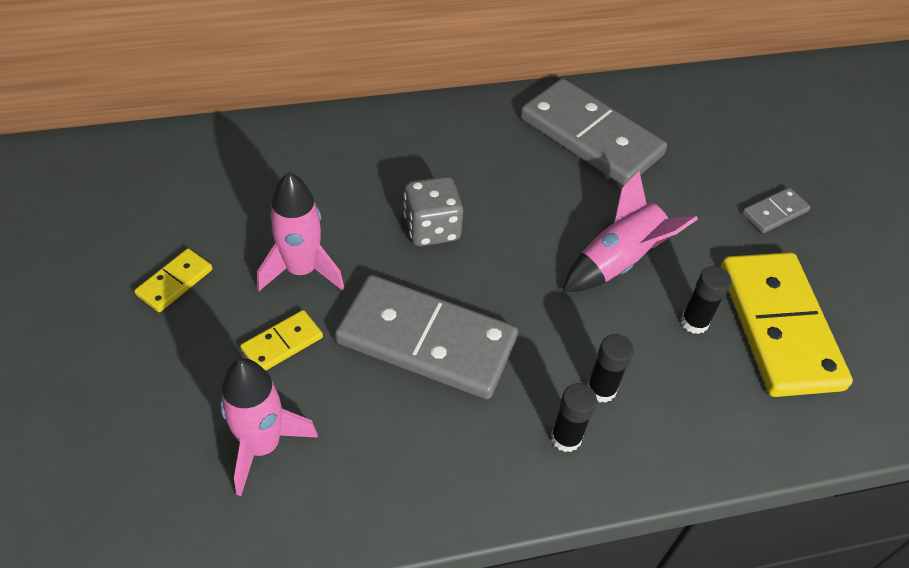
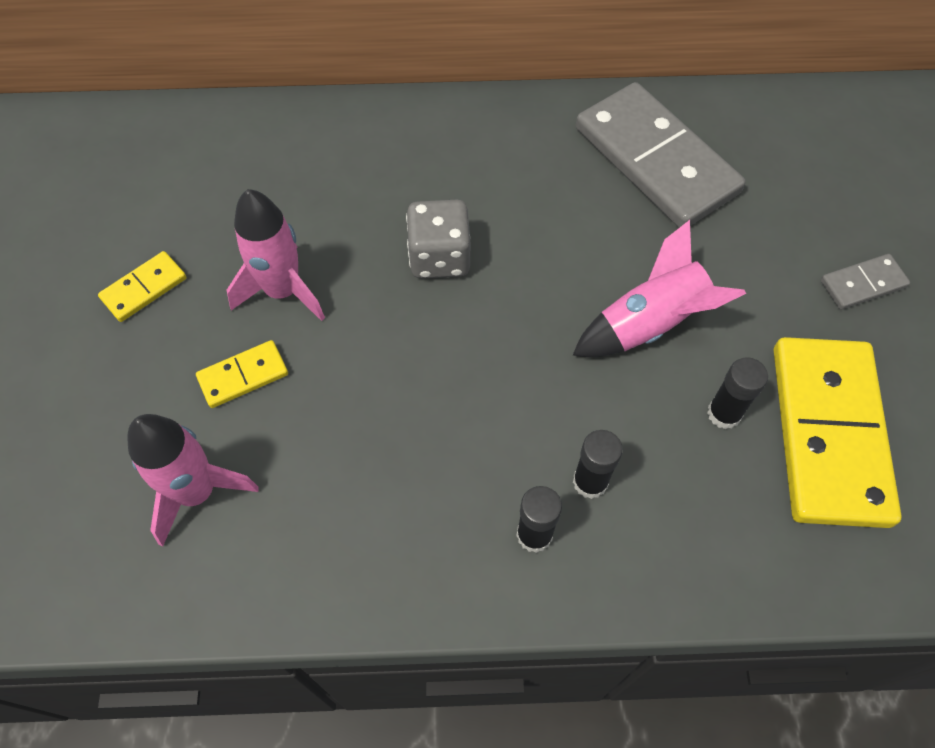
camera: 15 degrees right, 10 degrees up
(426, 341) = (402, 394): grey domino -> none

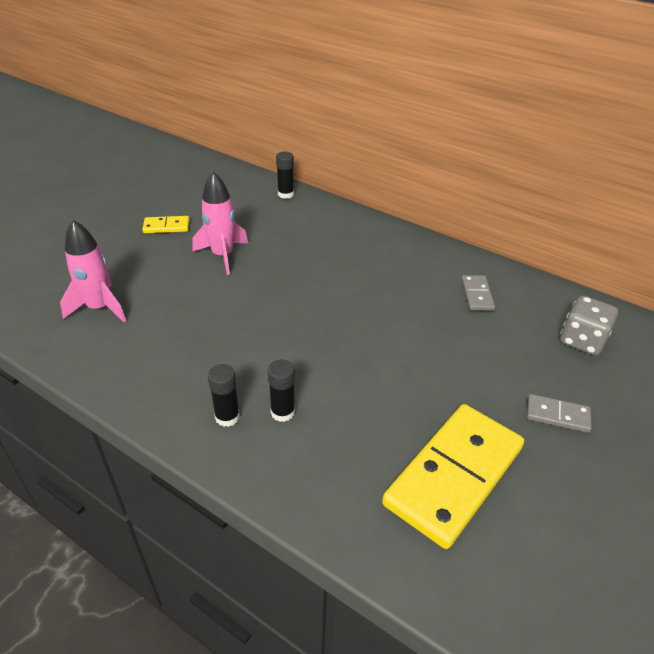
camera: 35 degrees right, 20 degrees down
(243, 376) = (169, 277): yellow domino -> none
(439, 257) = (311, 279): grey dice -> grey dice (582, 340)
(650, 324) = (395, 362): pink rocket -> none
(656, 160) = (477, 295): grey domino -> grey domino, size x0.44
(724, 413) = (395, 427): black glue stick -> black glue stick (285, 194)

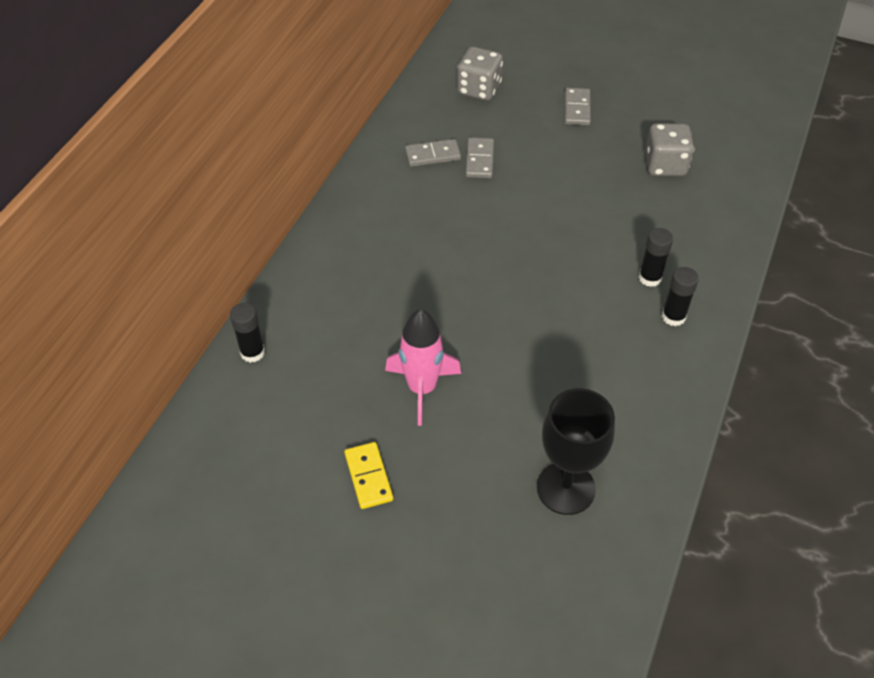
camera: 100 degrees left, 10 degrees up
(99, 308) = (566, 488): pink rocket -> black goblet
(453, 475) = (665, 165): yellow domino -> grey dice
(469, 323) = (479, 160): none -> grey domino

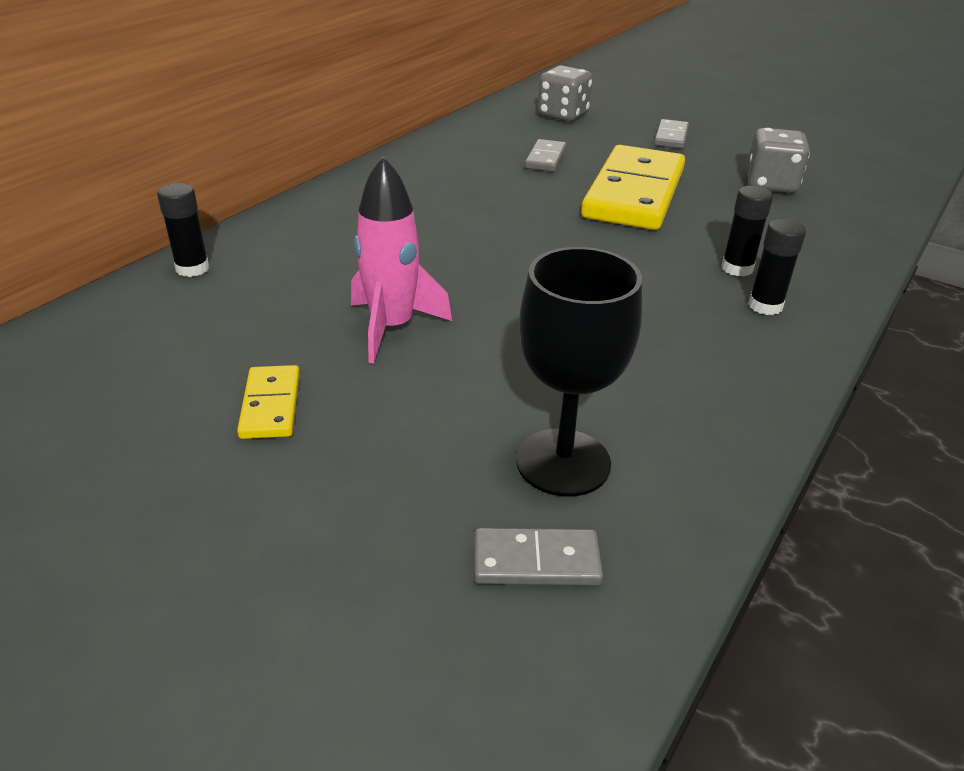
camera: 10 degrees right, 15 degrees down
(432, 155) = (492, 150): grey domino -> grey domino (536, 561)
(560, 197) = (633, 193): none -> yellow domino

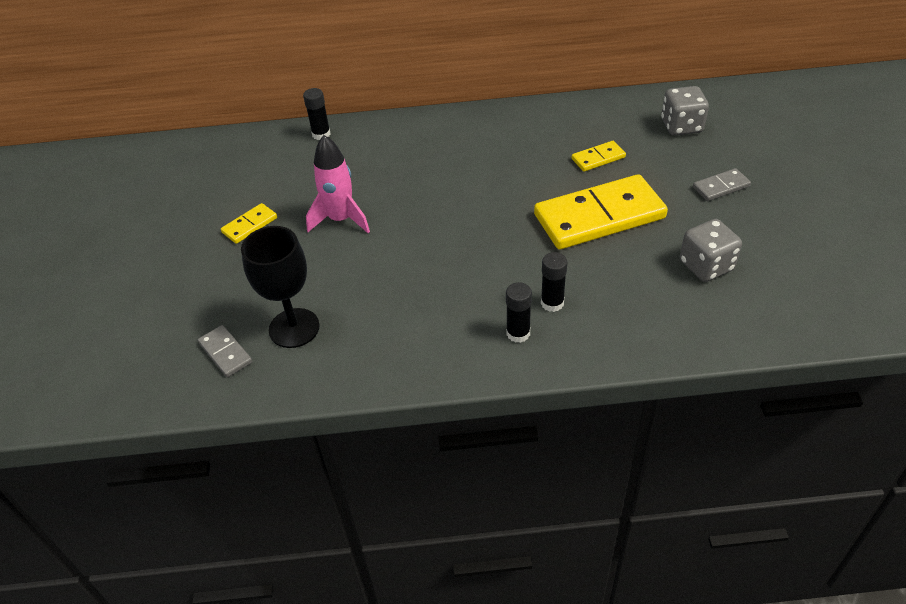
camera: 55 degrees right, 10 degrees up
(545, 158) = (598, 158): grey domino -> yellow domino

